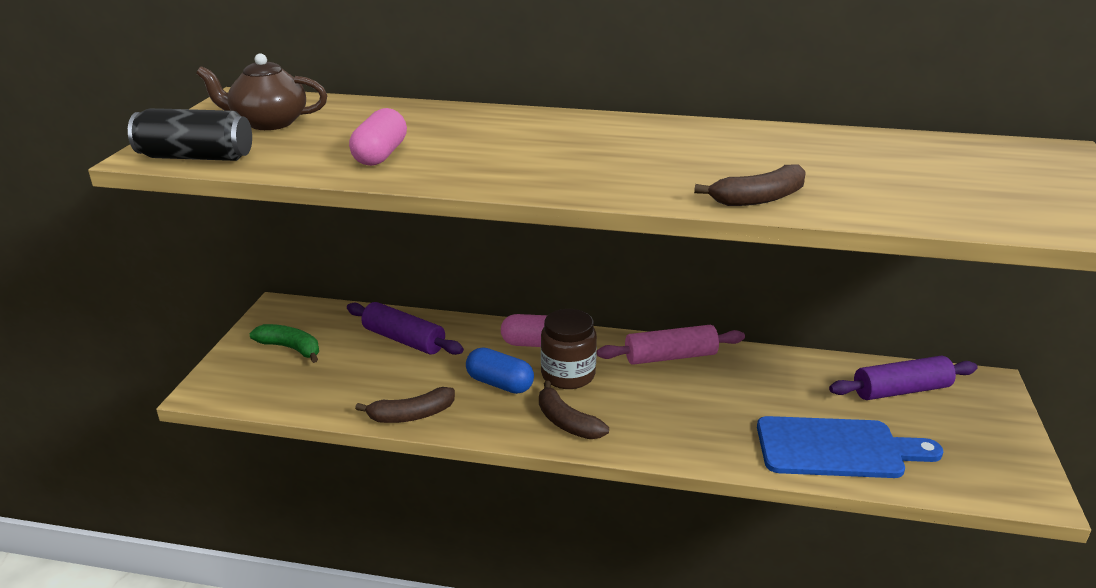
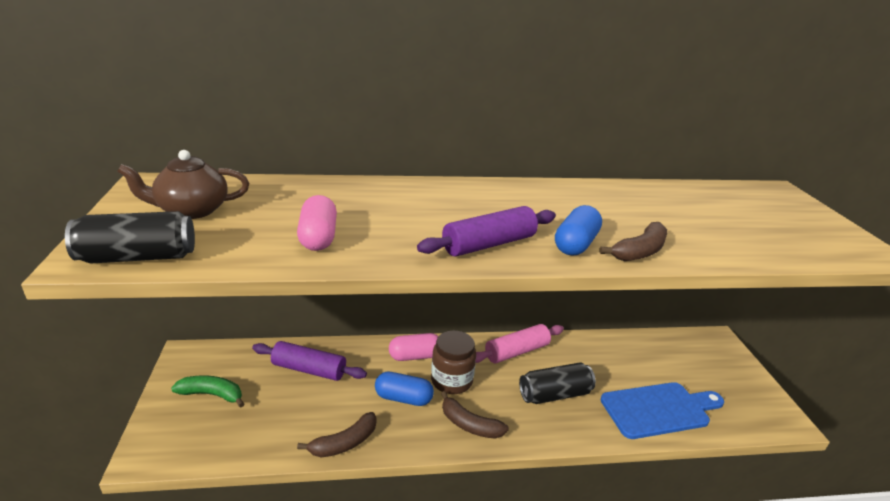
camera: 20 degrees left, 0 degrees up
(679, 185) = (575, 244): none -> blue capsule
(696, 409) = (555, 394): none -> black can
(901, 390) = (673, 354): purple rolling pin -> purple rolling pin (489, 244)

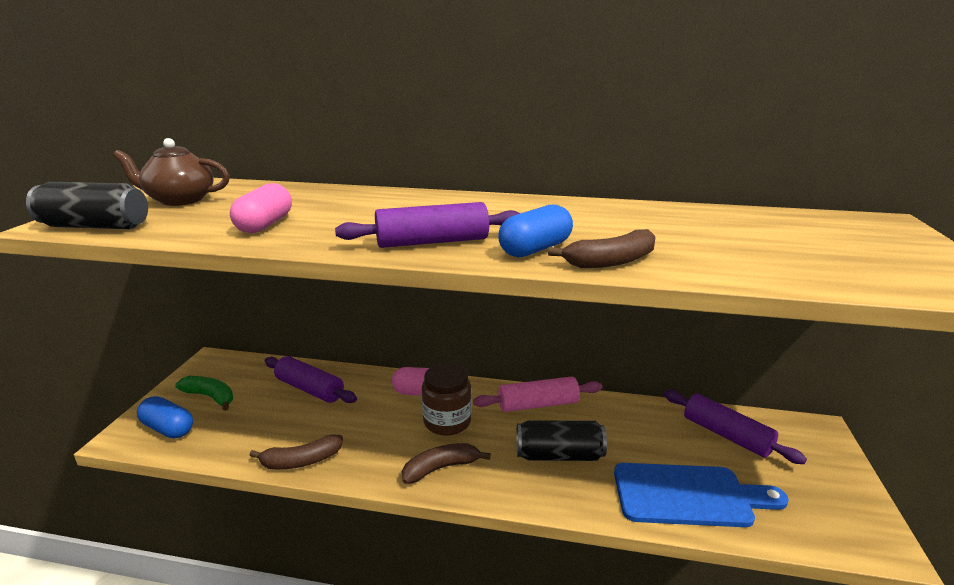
camera: 20 degrees right, 5 degrees down
(403, 398) = (386, 430): blue capsule -> blue capsule (168, 428)
(469, 424) = (441, 468): brown banana -> brown banana turned 105 degrees clockwise
(662, 355) = (726, 435): none -> purple rolling pin

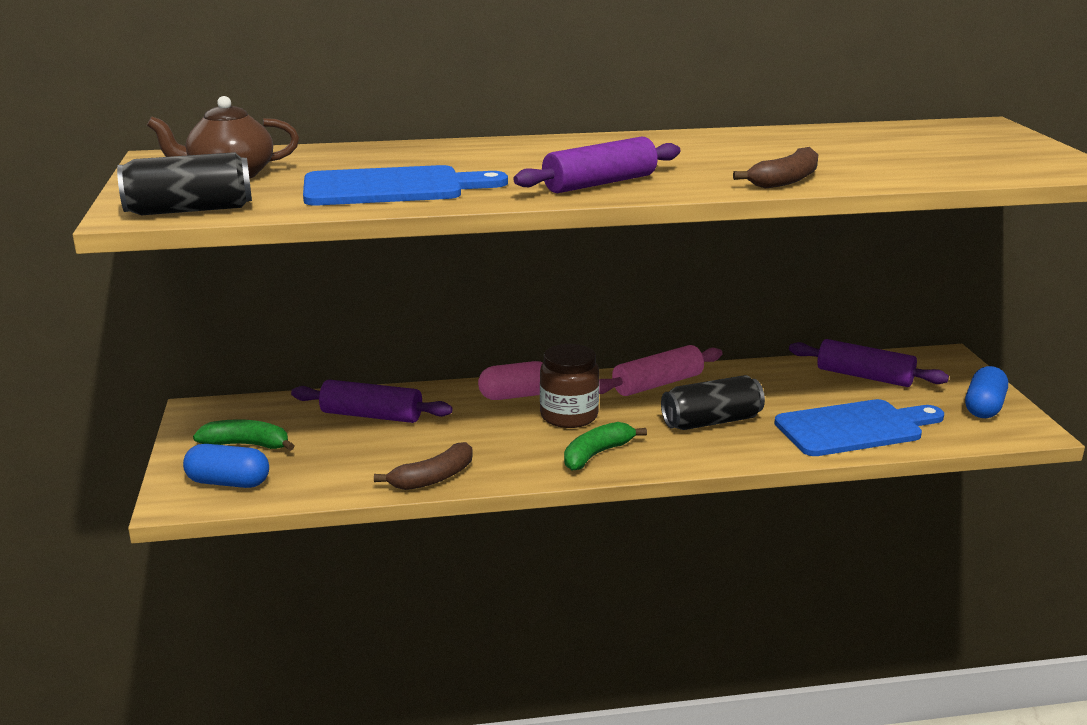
camera: 20 degrees left, 0 degrees up
(265, 225) = (392, 188): pink capsule -> blue cutting board
(441, 468) = (596, 454): brown banana -> green banana
(535, 249) = (706, 179): blue capsule -> blue capsule (983, 407)

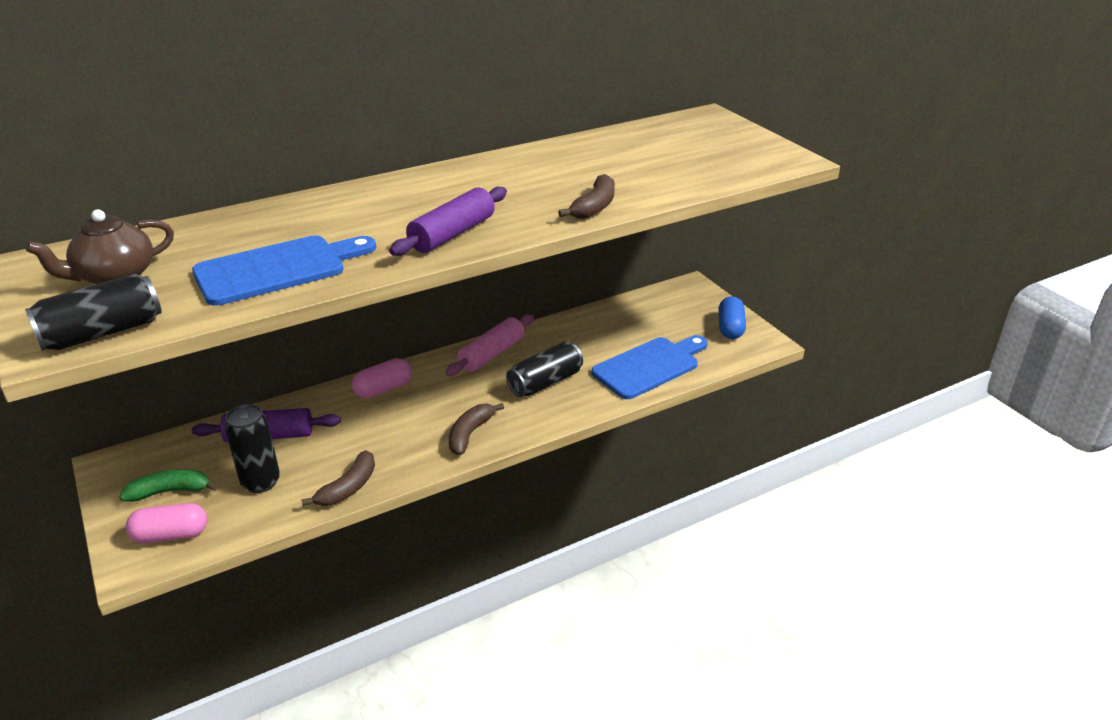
camera: 20 degrees left, 10 degrees up
(228, 482) = (171, 535): blue capsule -> pink capsule
(342, 454) = (261, 482): none -> black can
(569, 416) = (434, 400): brown jar -> none
(596, 454) = (470, 434): green banana -> brown banana
(864, 376) = (641, 316): purple rolling pin -> none

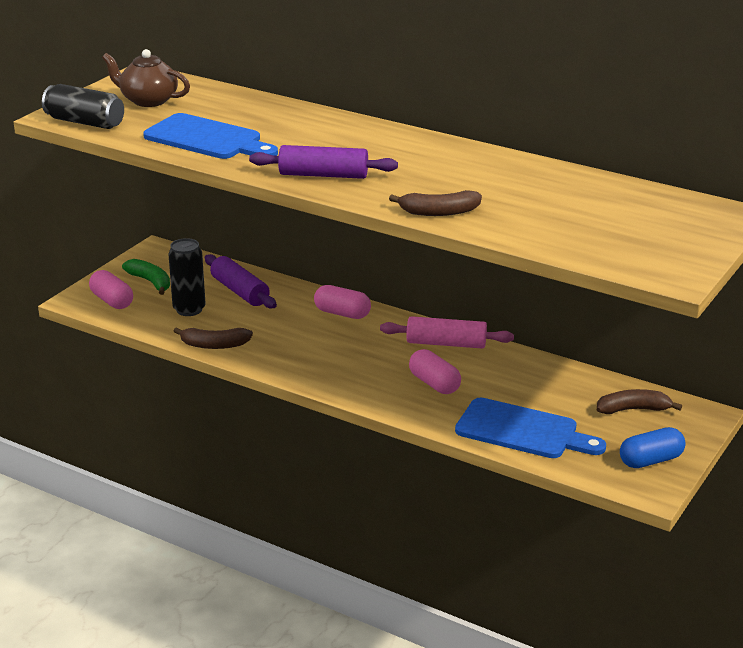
camera: 60 degrees right, 5 degrees down
(470, 434) = (326, 372): brown banana -> brown banana (633, 409)
(545, 382) = (434, 384): black can -> pink capsule

